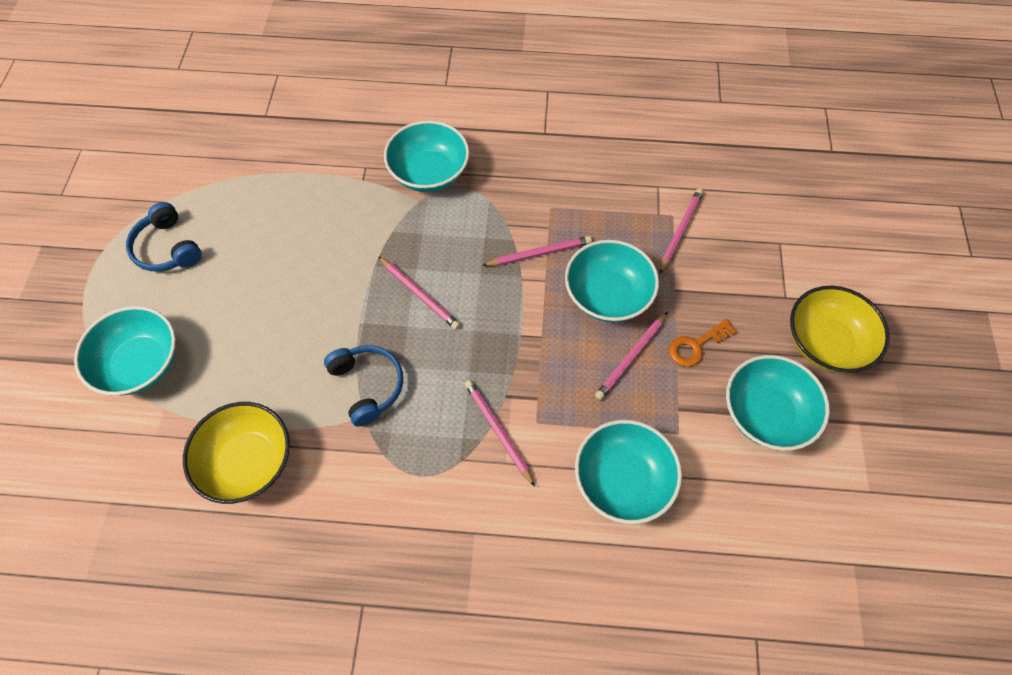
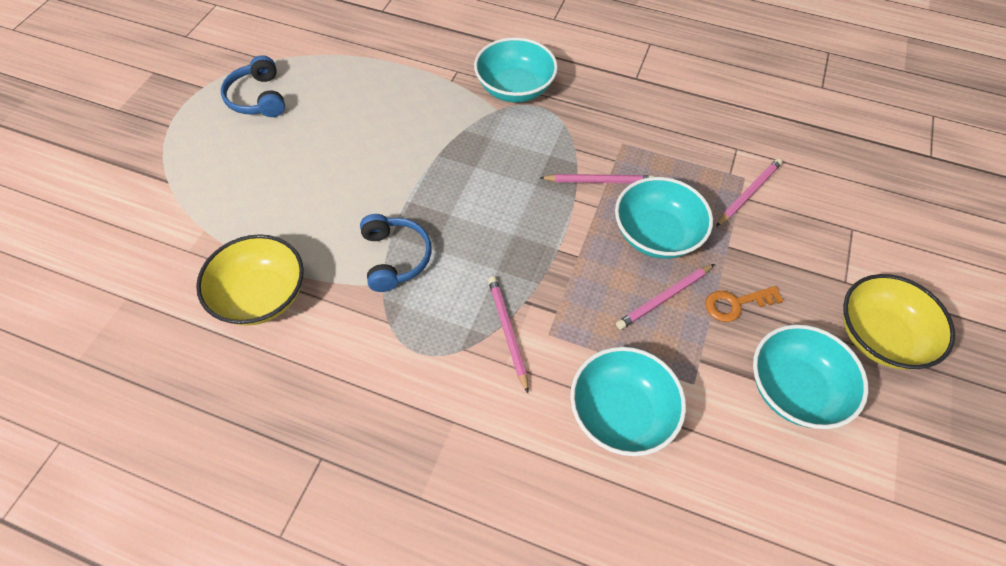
camera: 15 degrees right, 5 degrees down
(141, 363) = (199, 187): turquoise bowl -> none
(419, 294) = (471, 189): pink pencil -> none

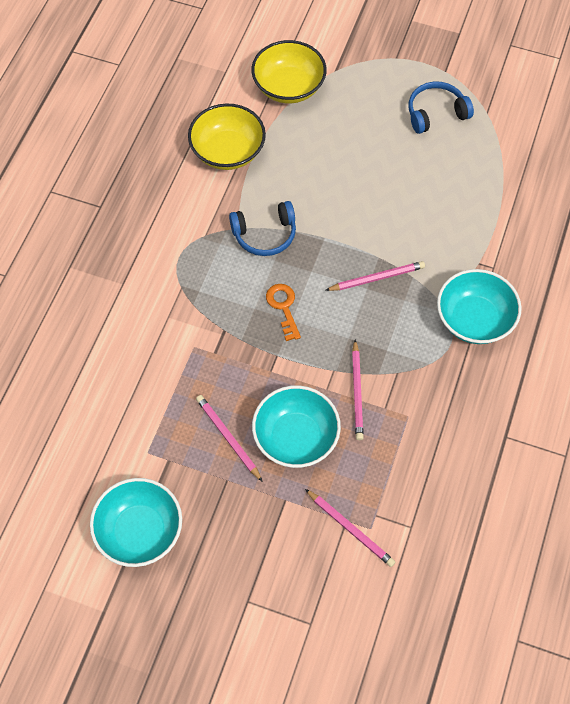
camera: 90 degrees right, 5 degrees up
(507, 332) = (195, 317): pink pencil -> pink pencil (376, 278)
(621, 413) = (124, 396): turquoise bowl -> none
(736, 304) = (222, 497): orange key -> orange key (283, 307)
(879, 336) = (188, 617): yellow bowl -> yellow bowl (288, 87)

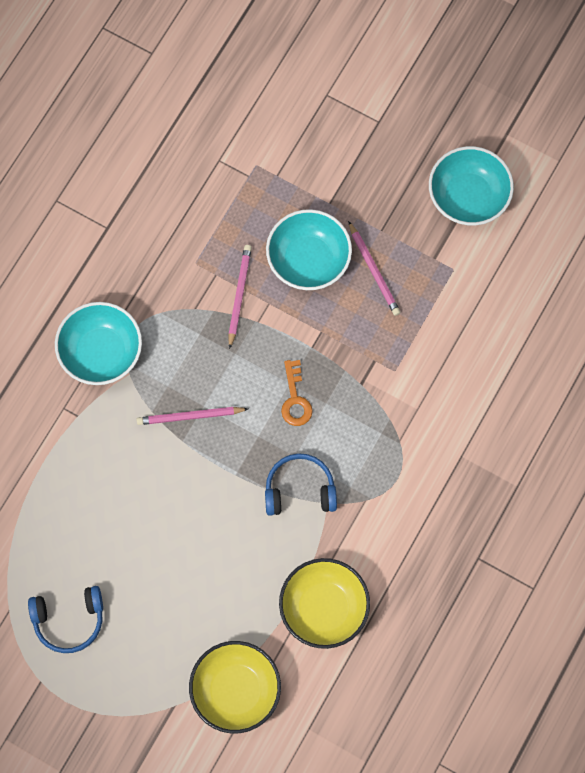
camera: 170 degrees left, 10 degrees up
(350, 528) = (274, 167): pink pencil -> none

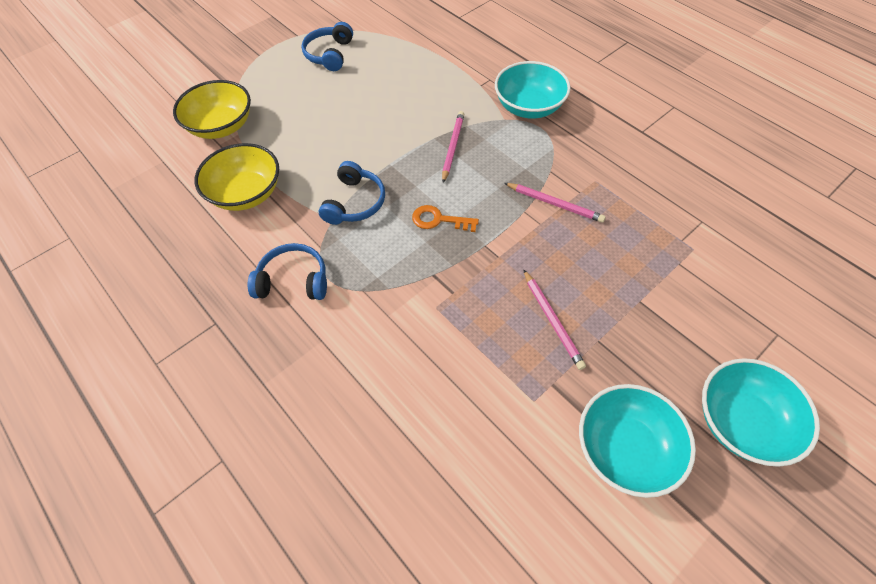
camera: 110 degrees right, 15 degrees down
(308, 260) = (578, 266): turquoise bowl -> turquoise bowl (741, 422)
(374, 270) = (552, 320): pink pencil -> pink pencil turned 105 degrees counterclockwise
(411, 508) = (293, 281): none -> blue headphones

